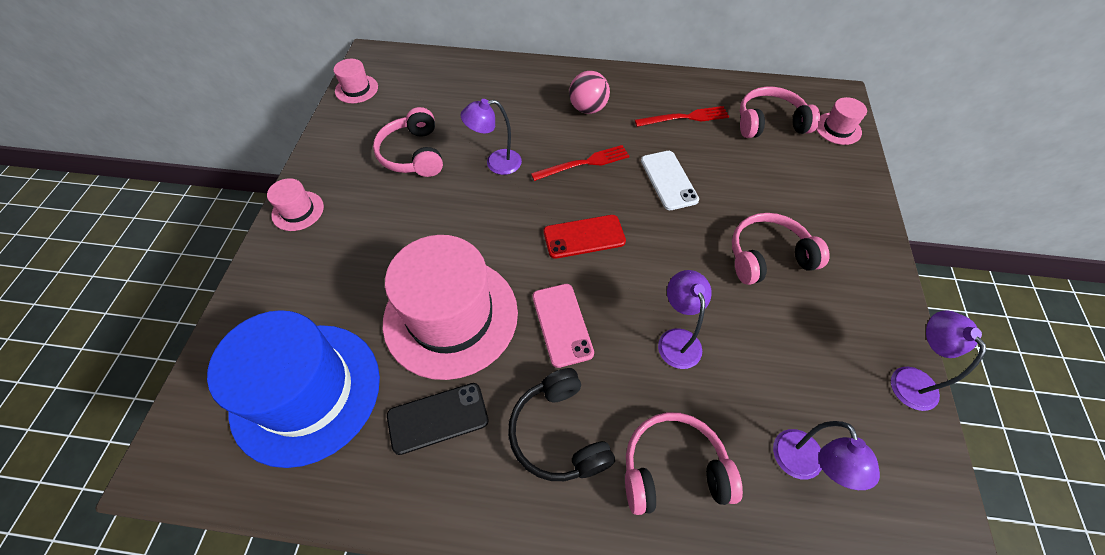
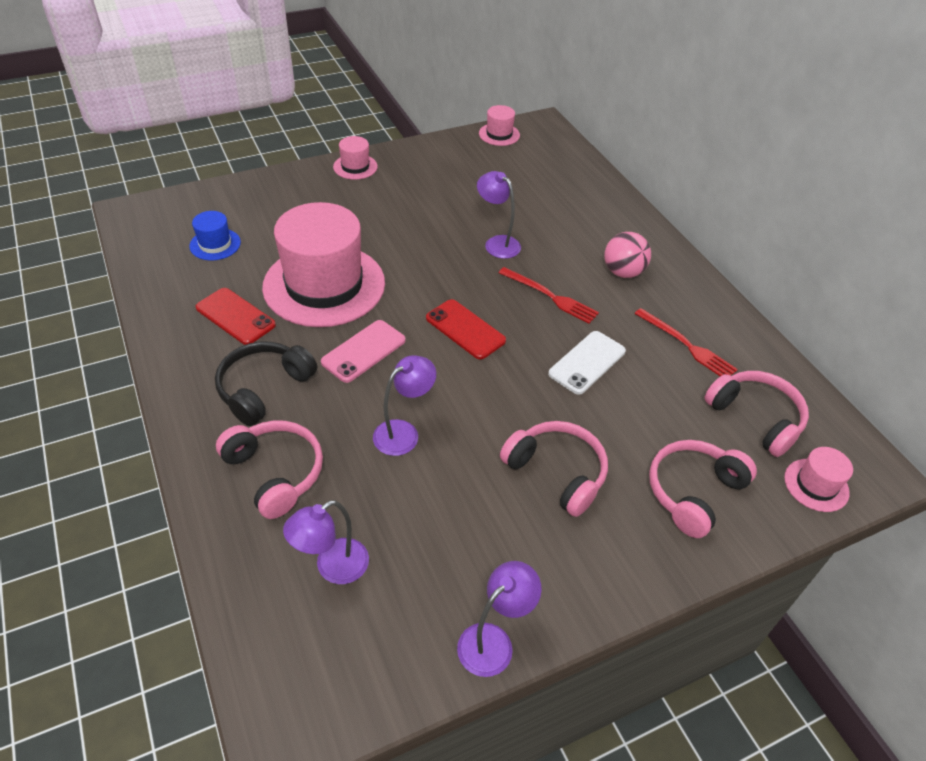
camera: 55 degrees right, 10 degrees down
(306, 392) = (215, 244): blue hat -> blue hat, size x0.43
(413, 154) = (461, 194): pink headphones -> pink headphones (693, 492)
(438, 418) = (235, 316): black phone -> red phone

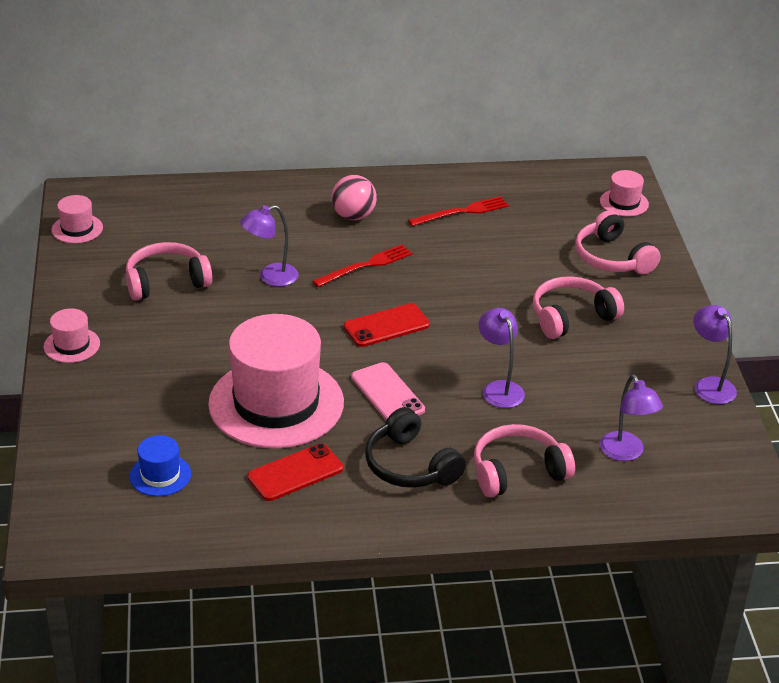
camera: 70 degrees left, 10 degrees down
(587, 362) = (459, 269): white phone -> none
(756, 417) = (552, 206): pink headphones -> pink headphones (166, 281)

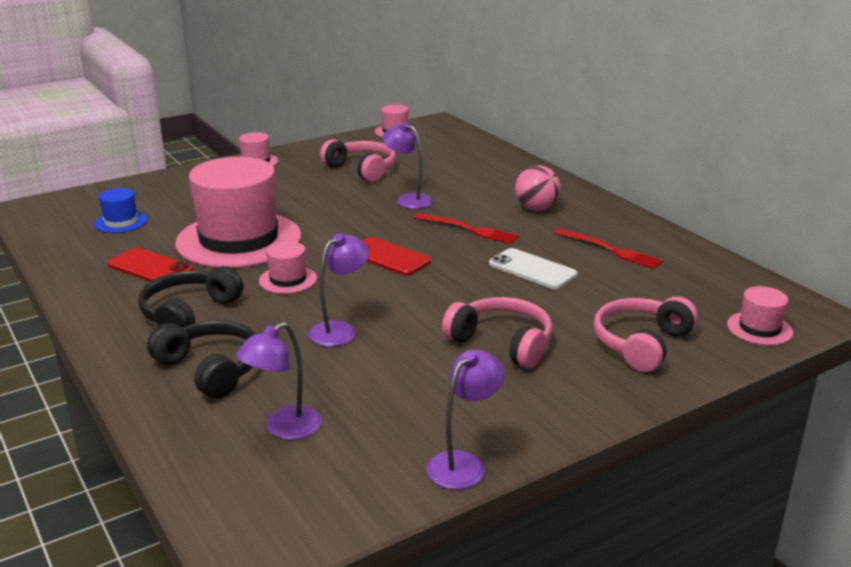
camera: 65 degrees right, 10 degrees down
(387, 394) = (288, 280): pink phone -> pink hat
(467, 261) = (532, 269): none -> white phone
(517, 471) = (211, 369): pink headphones -> black headphones

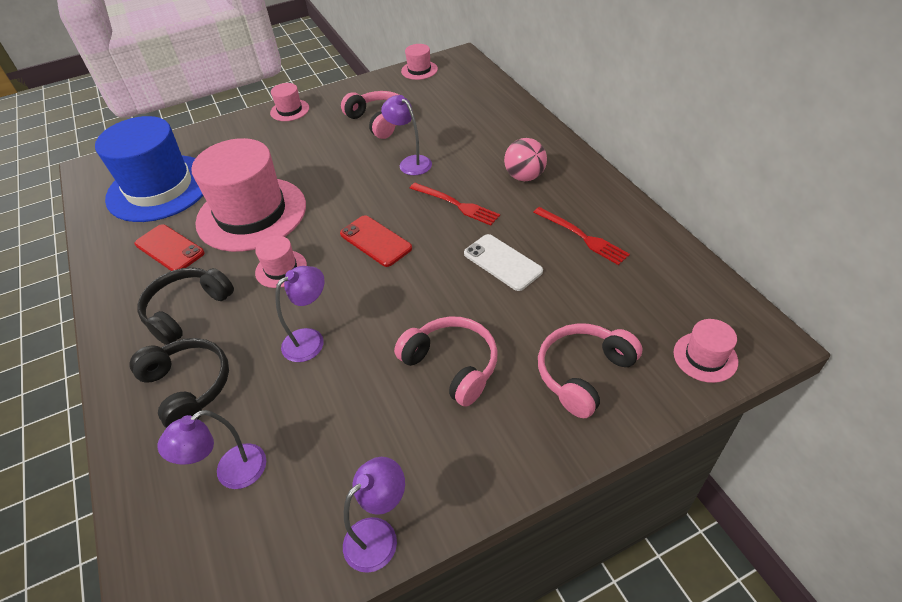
camera: 10 degrees right, 20 degrees up
(121, 222) = (159, 188): blue hat -> blue hat, size x2.33

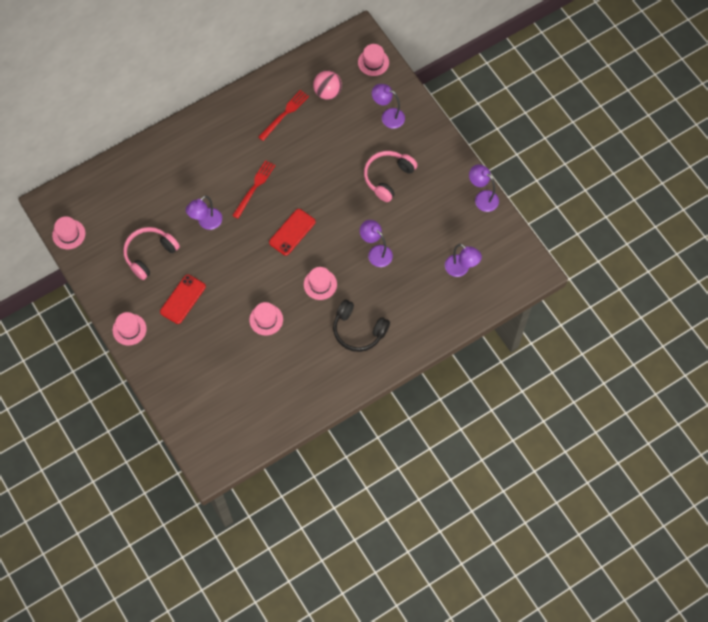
camera: 100 degrees left, 20 degrees up
(159, 188) = (236, 398): blue hat -> none
(169, 249) = (303, 363): red phone -> red phone (183, 299)
(188, 387) = (413, 308): black headphones -> none
(251, 214) = (266, 319): pink hat -> pink hat, size x0.43
(502, 262) = (309, 157): white phone -> none
(524, 176) = (224, 147): pink ball -> pink ball (327, 92)
(583, 373) = (388, 116): pink headphones -> purple lamp

